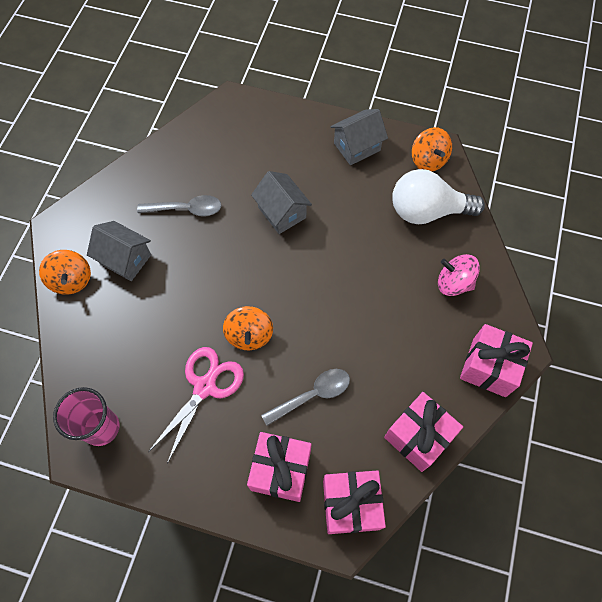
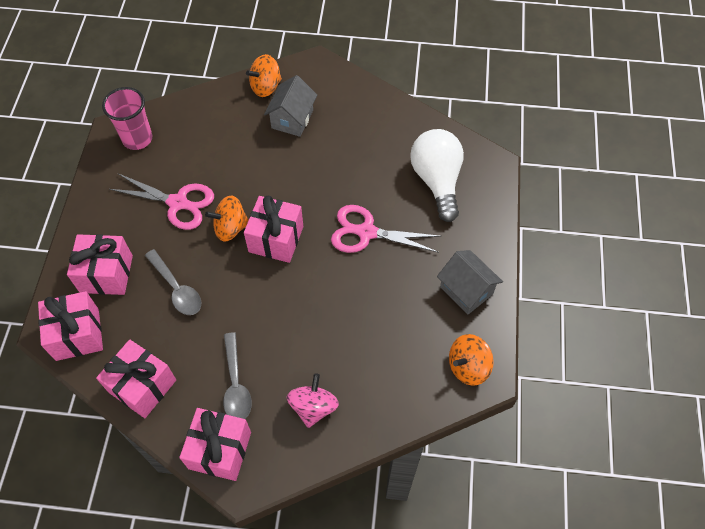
camera: 80 degrees right, 5 degrees down
(186, 209) = (353, 153): grey spoon -> grey spoon (236, 384)
(272, 293) = (276, 239): none -> pink gift
(282, 212) = (366, 232): grey house -> pink scissors
(427, 211) = (398, 371): white light bulb -> white light bulb (437, 181)

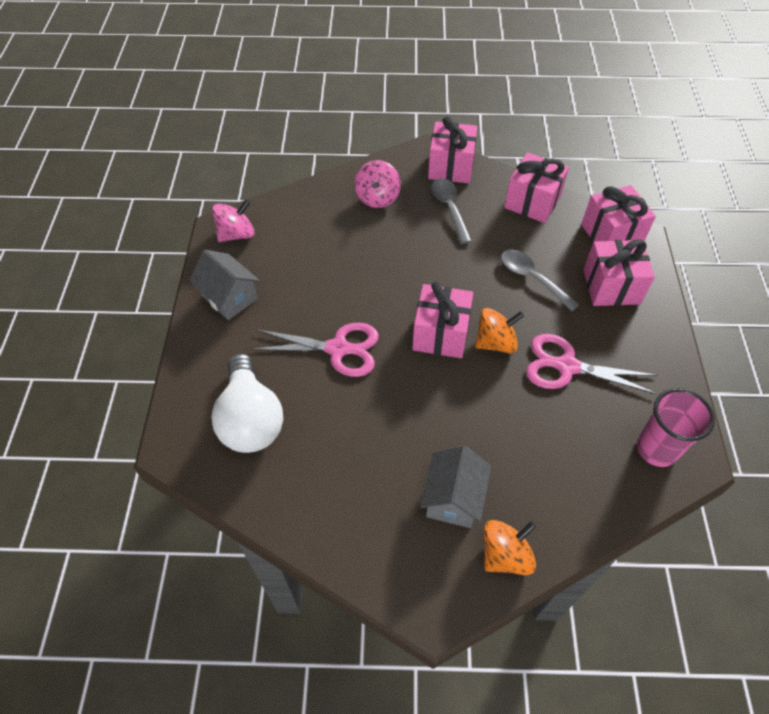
camera: 175 degrees right, 5 degrees down
(468, 366) = (236, 234): orange spinning top -> pink spinning top

